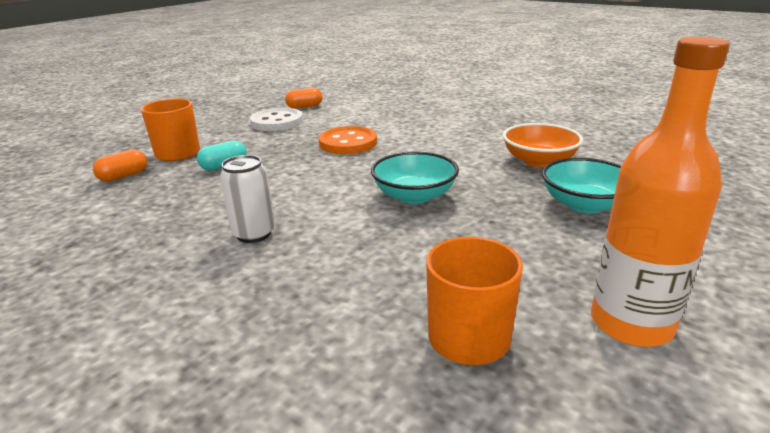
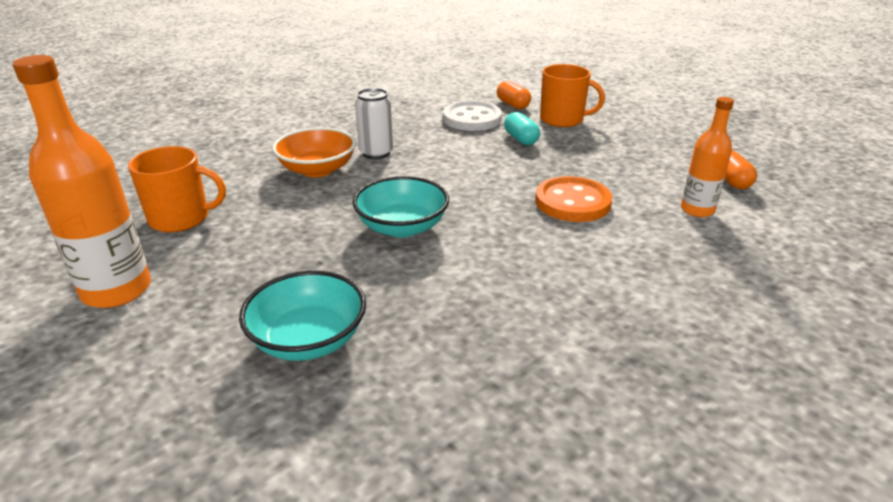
camera: 100 degrees right, 5 degrees up
(277, 122) = (659, 163): white button -> white button (472, 119)
(348, 114) = (697, 210): none -> orange bottle
(539, 161) = (459, 344): orange bowl -> orange bowl (317, 170)

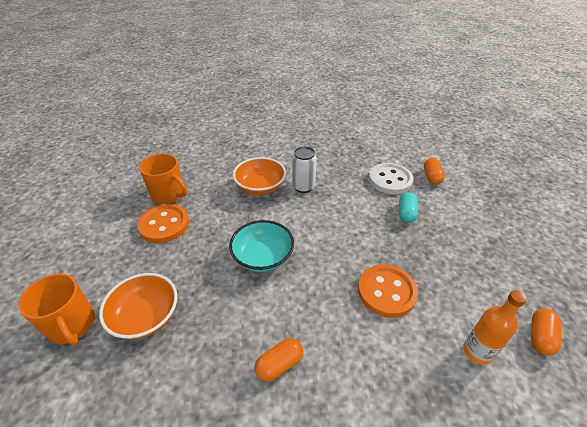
camera: 35 degrees right, 10 degrees up
(117, 290) = (105, 231): orange bottle -> none
(215, 249) = (164, 224): none -> orange button
(308, 339) = (146, 316): turquoise bowl -> orange bowl
(533, 300) = (279, 364): none -> orange capsule
(563, 119) = (456, 207): orange mug -> orange mug (72, 325)

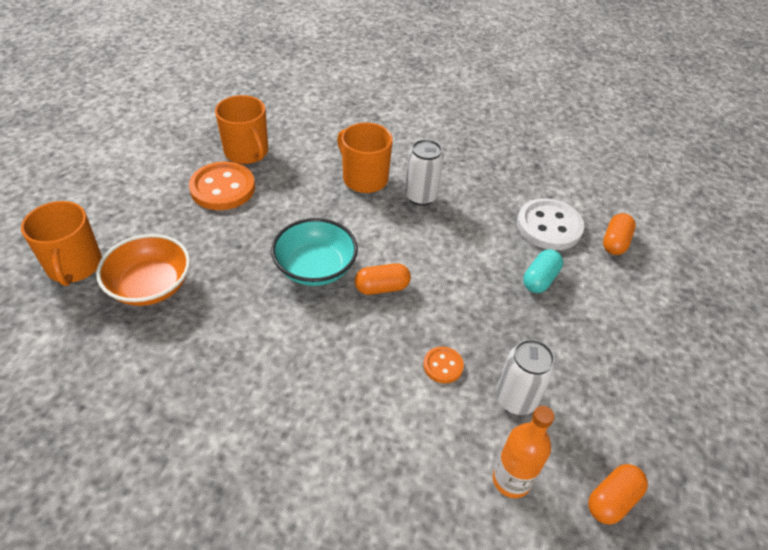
camera: 20 degrees right, 5 degrees up
(260, 187) = (364, 178): orange bowl -> orange mug
(279, 364) = (263, 393): orange capsule -> orange capsule (382, 287)
(386, 292) = (443, 366): orange button -> orange button, size x0.50
(443, 295) = (516, 399): none -> white can

